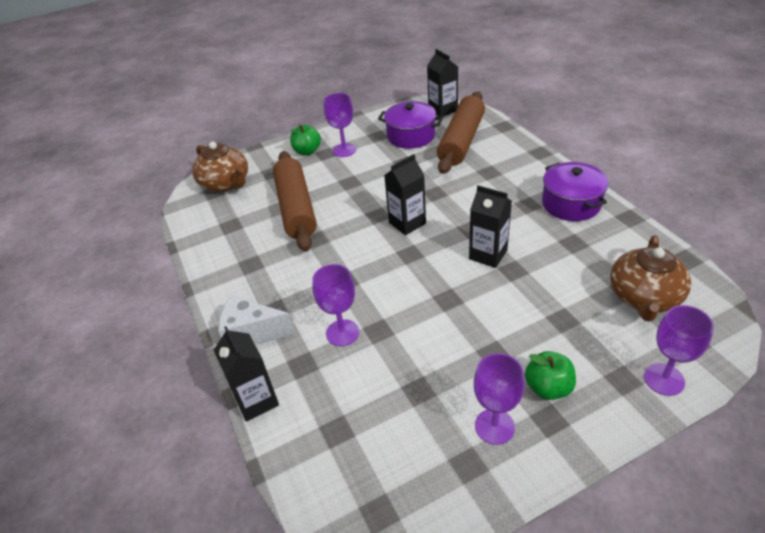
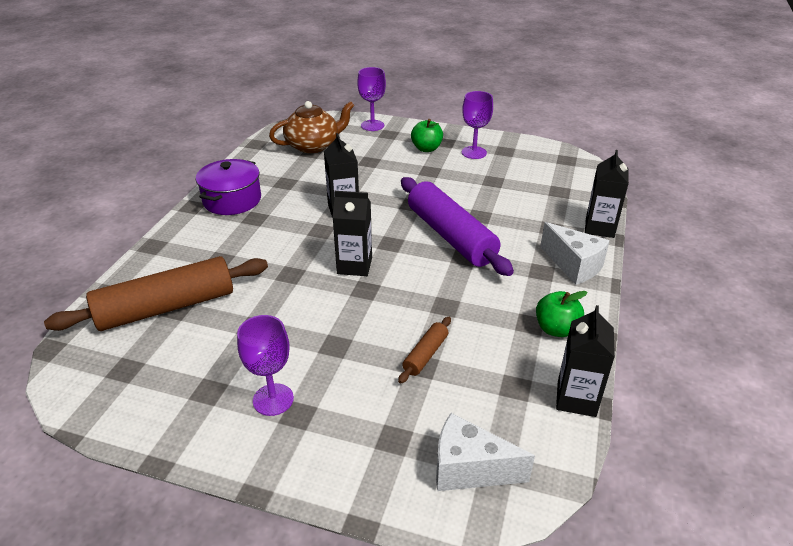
camera: 140 degrees left, 5 degrees down
(226, 183) = (469, 469): brown teapot -> white cheese
(296, 208) = (425, 355): brown rolling pin -> brown rolling pin, size x0.44
(307, 151) = (311, 439): green apple -> green apple (556, 329)
(342, 333) = (505, 228): purple goblet -> none
(376, 291) = (451, 236): none -> purple rolling pin
(411, 136) = (185, 356): purple pot -> none
(443, 110) = (86, 367): black carton -> black carton (576, 398)

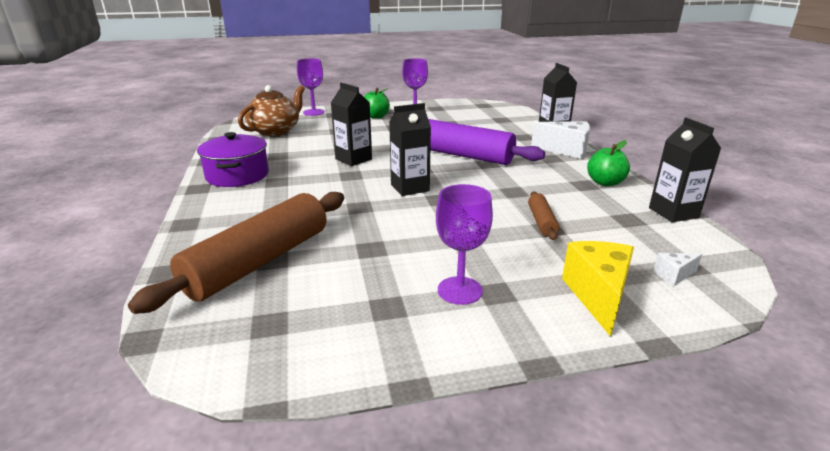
camera: 30 degrees left, 10 degrees down
(372, 457) = (597, 296): none -> yellow cheese
(469, 469) = (674, 275): white cheese -> white cheese, size x0.49

